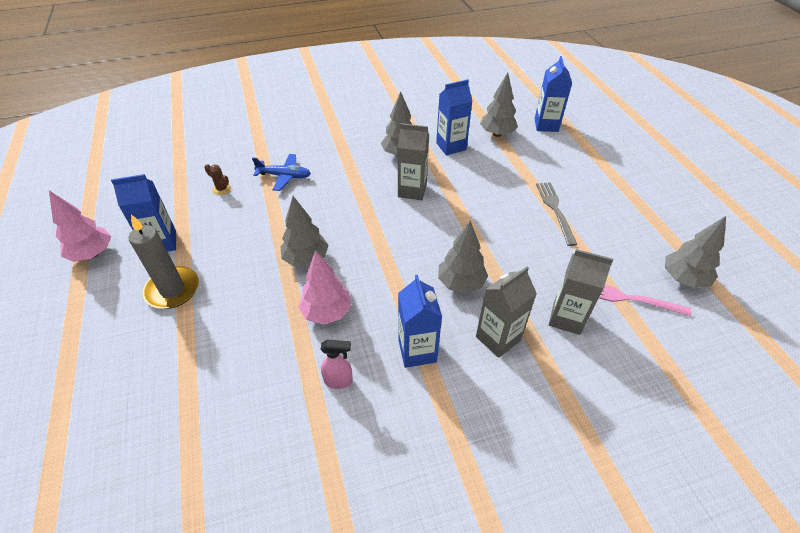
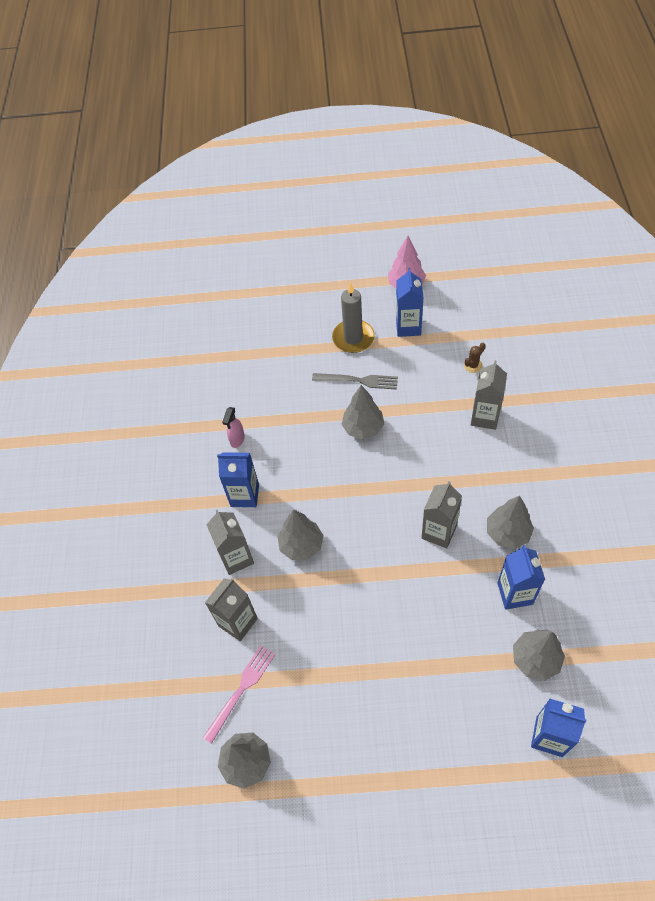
camera: 110 degrees right, 10 degrees up
(284, 176) = (484, 417): blue plane -> grey carton
(327, 312) = (300, 438): pink tree -> none
(555, 210) = (377, 673): grey fork -> grey fork (358, 380)

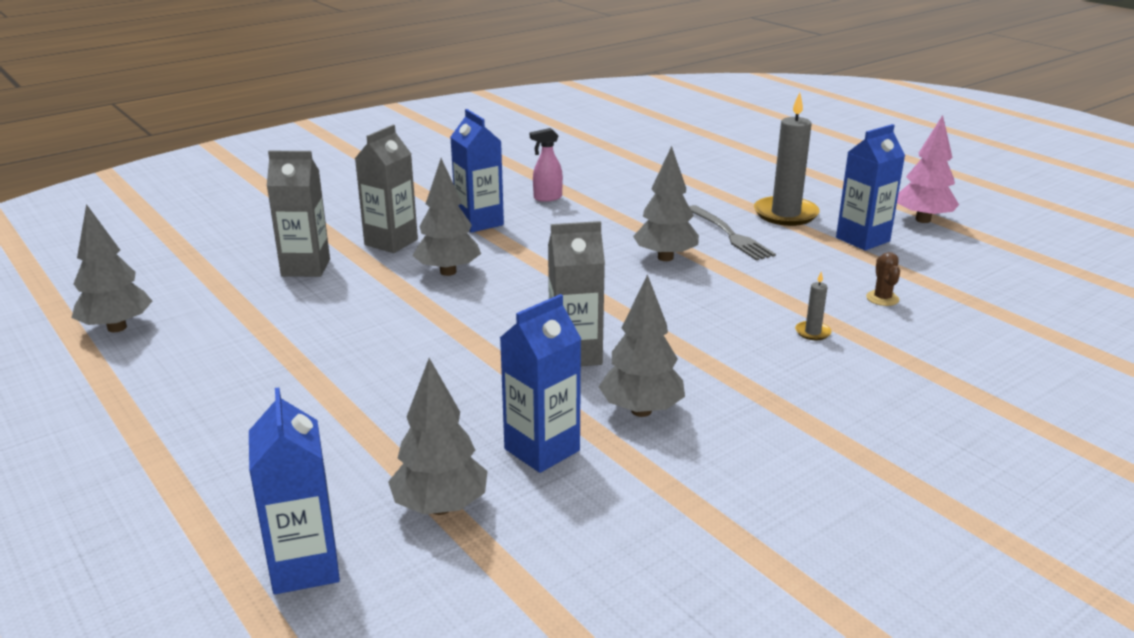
camera: 50 degrees right, 30 degrees down
(241, 690) = (215, 296): pink fork -> none
(473, 365) = (882, 298): brown cactus -> brown cactus turned 75 degrees clockwise
(484, 417) = (812, 332): grey carton -> grey candle

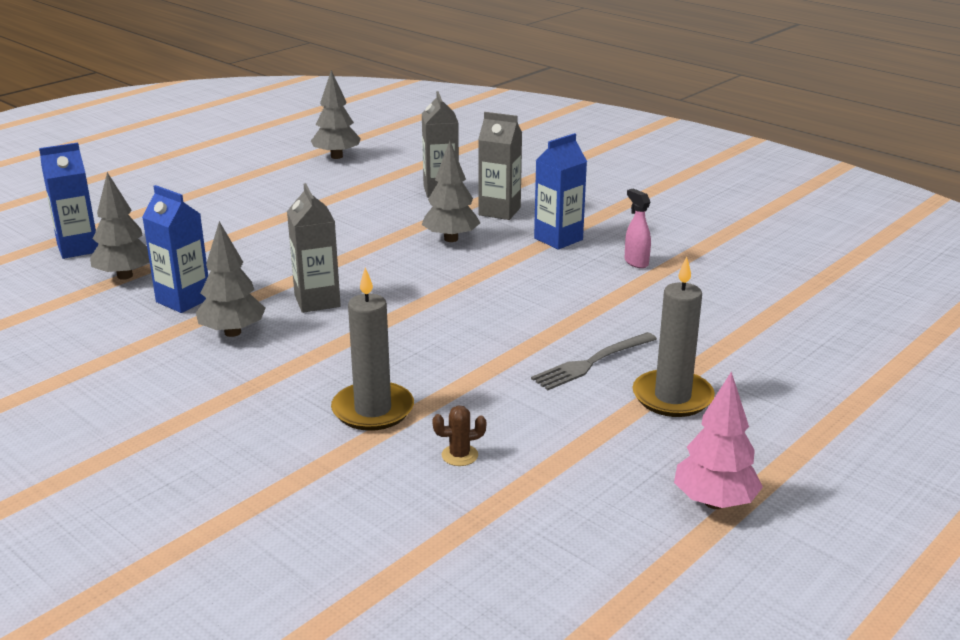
camera: 80 degrees right, 0 degrees up
(665, 257) = (517, 329): grey tree -> none
(812, 332) = (373, 410): grey candle -> grey candle, size x2.28
(862, 239) = (621, 450): blue carton -> none

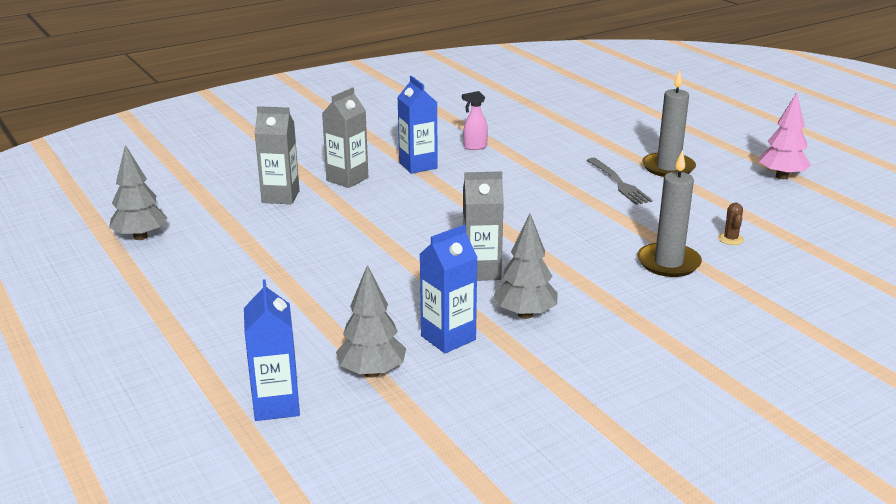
camera: 75 degrees left, 0 degrees up
(451, 239) = (390, 204): grey tree -> none

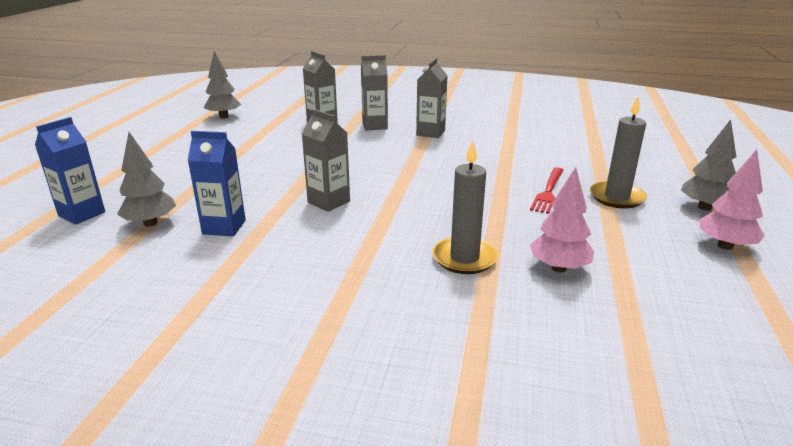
camera: 45 degrees right, 0 degrees up
(418, 165) = (430, 133): blue carton -> grey carton
(474, 147) = (490, 135): pink spray bottle -> none
(525, 314) = (293, 238): grey tree -> grey tree (704, 207)
(619, 183) = (548, 192): grey fork -> red fork
(730, 239) = (559, 268): brown cactus -> pink tree

